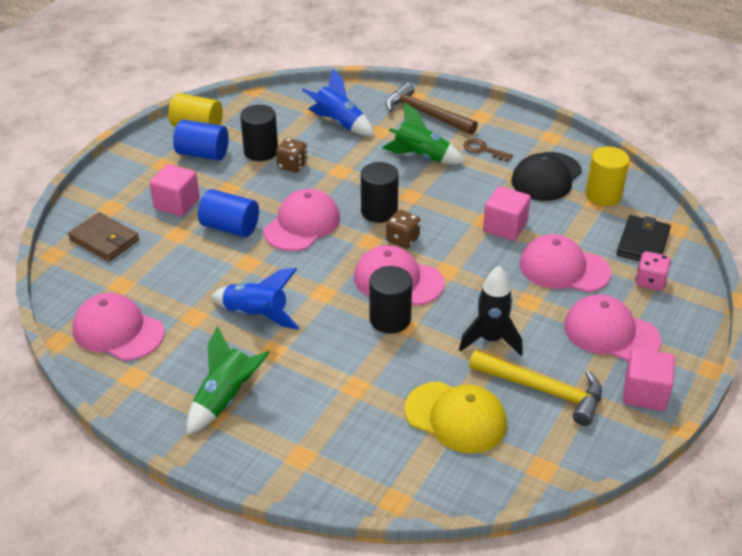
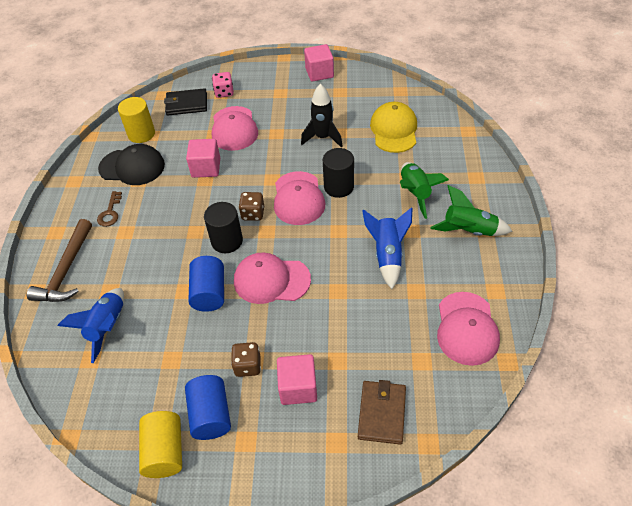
camera: 115 degrees left, 10 degrees up
(230, 227) = (305, 326): blue cylinder -> blue cylinder (209, 293)
(261, 151) = (183, 366): black cylinder -> none
(292, 165) = (194, 329): brown dice -> brown dice (247, 366)
(421, 157) = (138, 246): green rocket -> green rocket (415, 193)
(544, 390) = (346, 106): yellow hammer -> none
(611, 333) = (281, 95): pink cap -> none

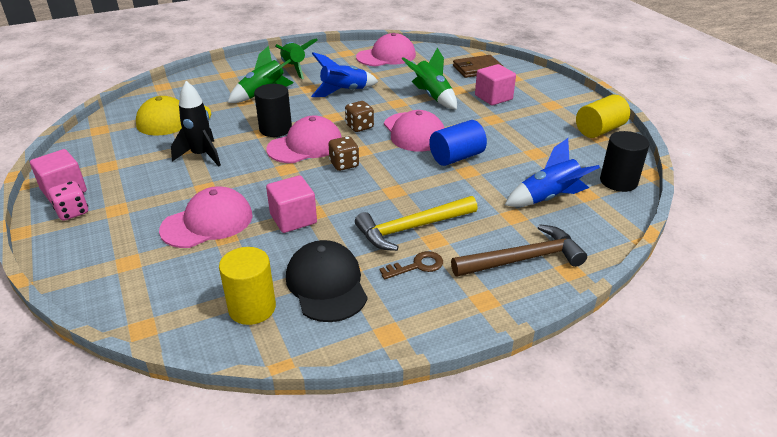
camera: 120 degrees left, 15 degrees down
(146, 224) = (411, 228): none -> yellow hammer
(186, 104) = (162, 289): black wallet -> none
(211, 415) = (553, 122): blue cylinder -> none
(224, 92) = (124, 260): pink dice -> pink dice (72, 212)
(227, 241) = (391, 168): black cylinder -> black cylinder (618, 181)
(247, 366) = (500, 119): brown dice -> brown dice (359, 127)
(334, 328) = (432, 96): none -> green rocket

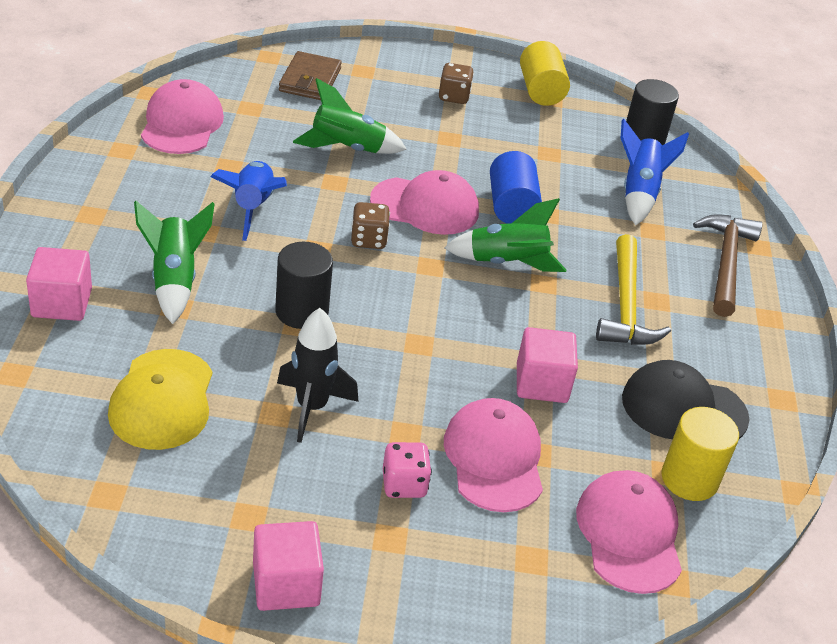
camera: 65 degrees left, 5 degrees up
(72, 212) = (361, 587): pink dice -> pink dice (404, 484)
(294, 68) = (117, 216): green rocket -> green rocket (507, 263)
(305, 145) = (374, 304): pink cap -> pink cap (629, 534)
(344, 164) = (452, 293): brown dice -> brown dice (454, 97)
(417, 266) = (693, 333): brown key -> none
(493, 97) = (398, 110): pink cube -> pink cube (62, 303)

